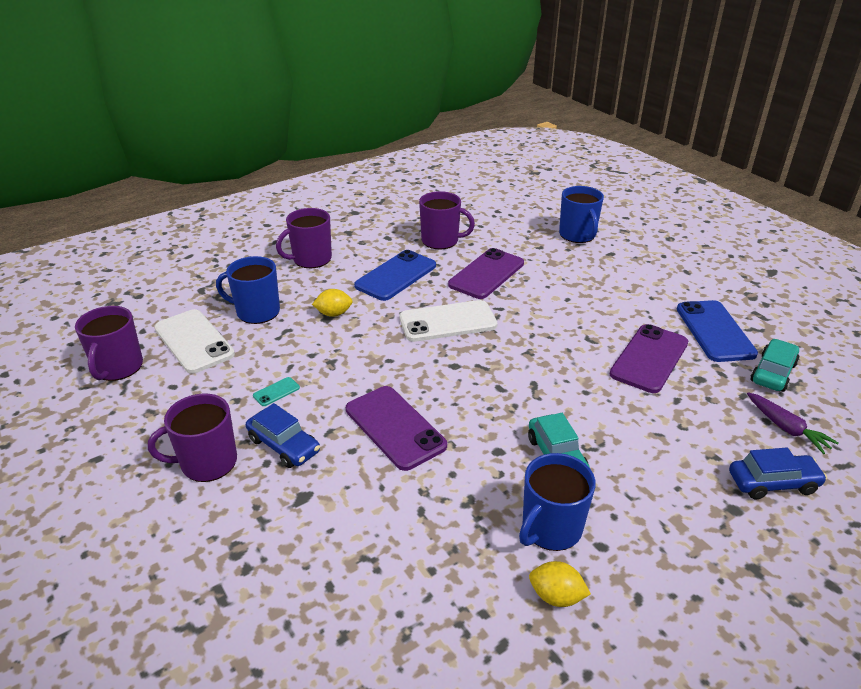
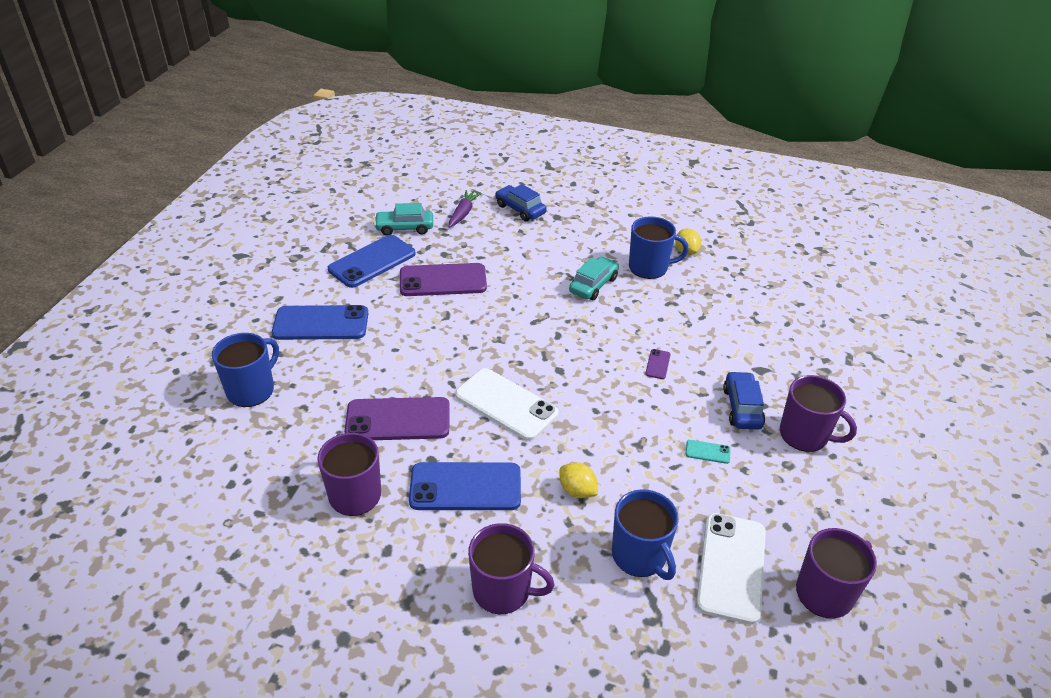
camera: 130 degrees left, 5 degrees up
(394, 427) = (658, 364): purple phone -> purple phone, size x0.42
(633, 279) = (321, 323): none -> blue phone

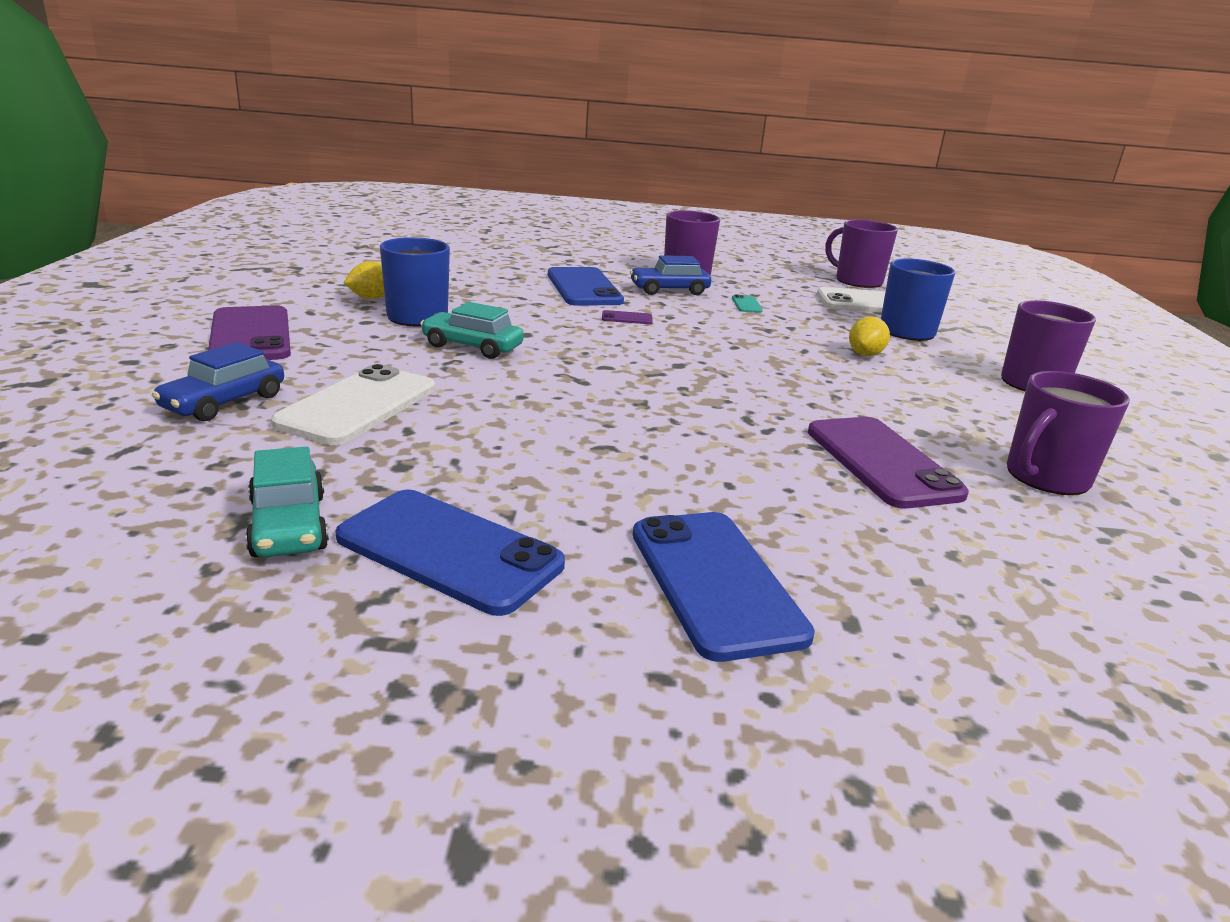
camera: 105 degrees left, 15 degrees down
(251, 390) = (985, 632): blue mug -> none
(443, 280) = (499, 459): purple phone -> purple phone (250, 335)
(463, 213) = (228, 458): purple carrot -> none
(465, 487) = (935, 408): blue phone -> blue phone (583, 288)
(506, 404) = (774, 392): white phone -> white phone (358, 406)

